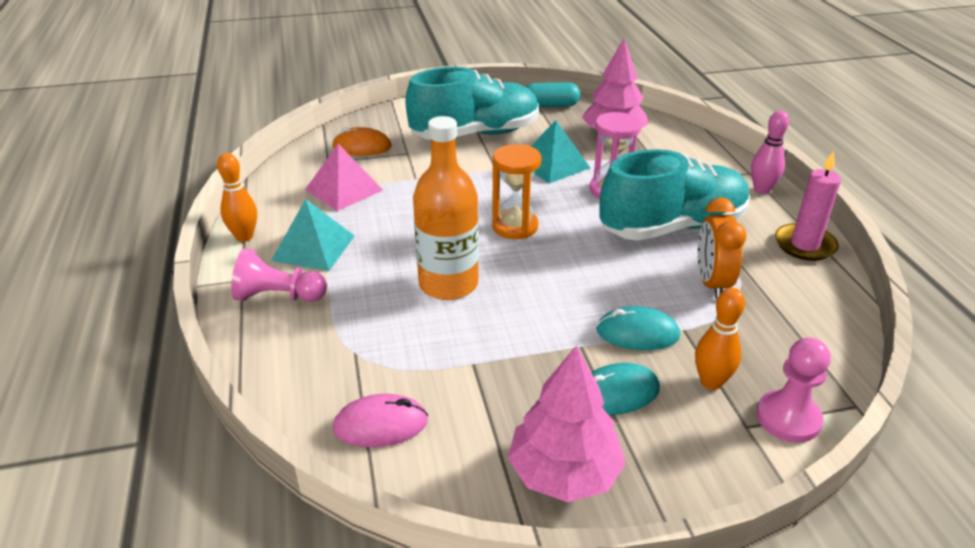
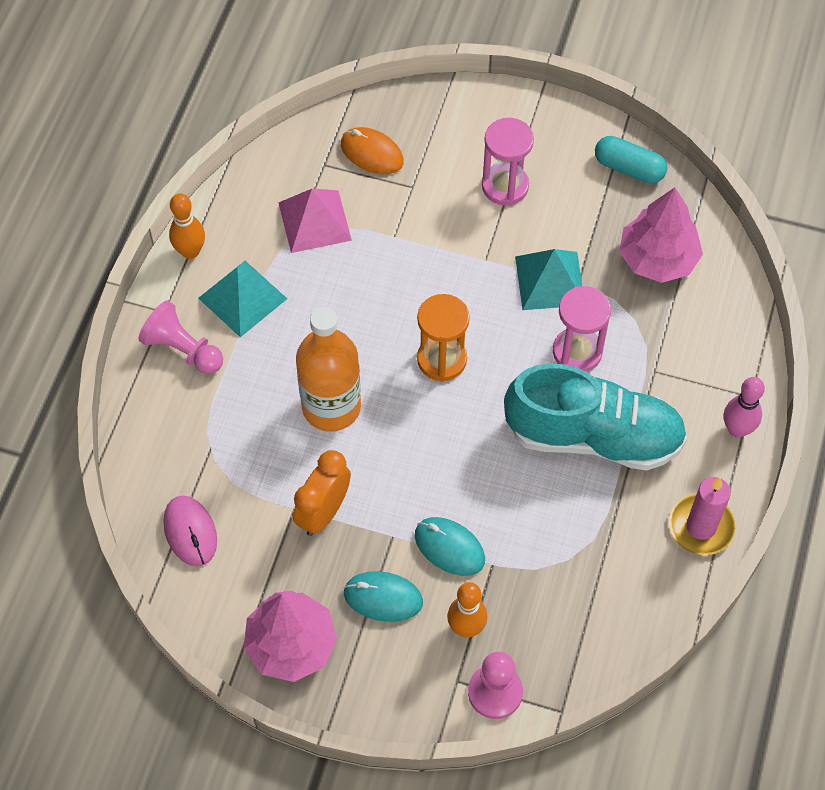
camera: 30 degrees right, 25 degrees up
(381, 425) = (190, 532): pink mouse -> pink mouse turned 45 degrees clockwise
(475, 134) = (505, 186): turquoise shoe -> pink hourglass
(711, 283) = (564, 527): orange clock -> orange clock (323, 512)

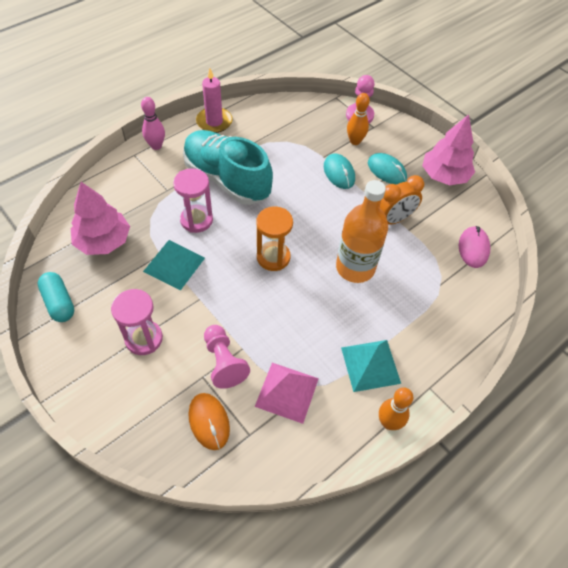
camera: 150 degrees left, 5 degrees down
(183, 349) = (429, 353): pink pawn -> pink pawn (224, 362)

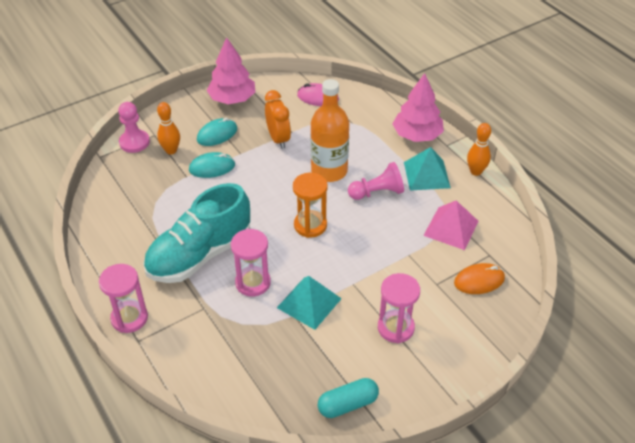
camera: 80 degrees left, 10 degrees down
(103, 241) = (268, 366): pink tree -> pink tree (417, 135)
(156, 146) = (129, 318): pink bowling pin -> pink hourglass
(214, 122) = (105, 262): pink candle -> none
(224, 362) = (422, 268): pink pawn -> pink pawn (377, 192)

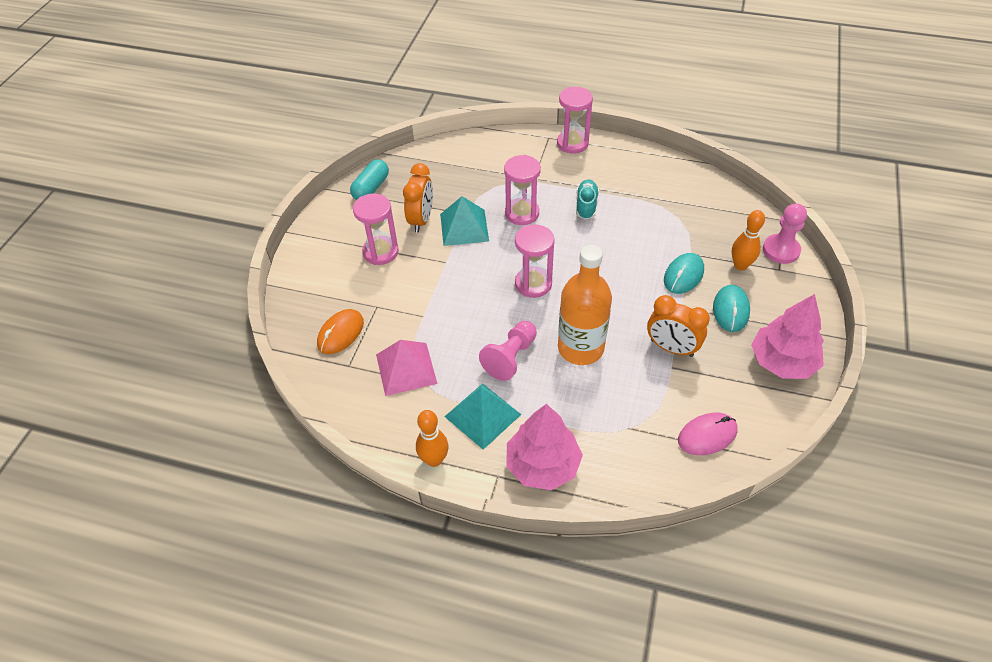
camera: 140 degrees right, 5 degrees up
(200, 255) = (586, 205): turquoise shoe -> turquoise shoe, size x0.43
(310, 225) = (533, 284): orange hourglass -> pink hourglass
(335, 335) = (421, 220): none -> orange clock

